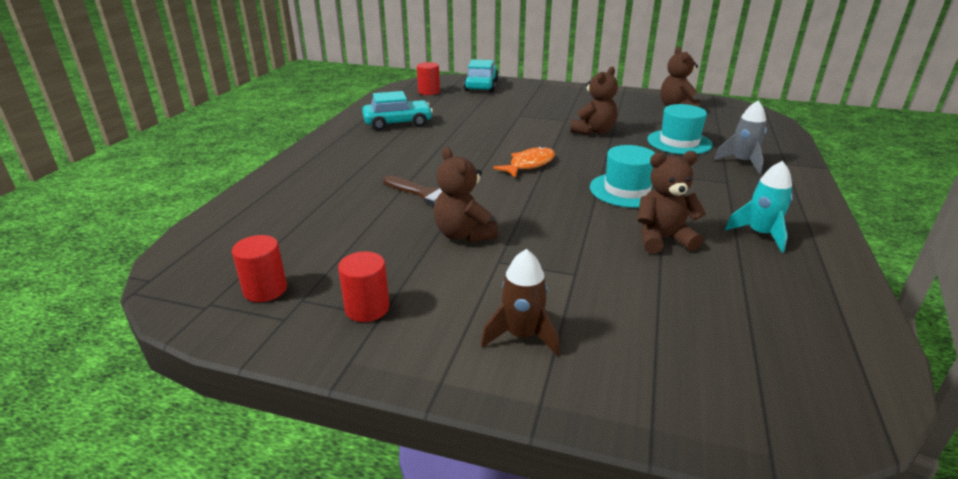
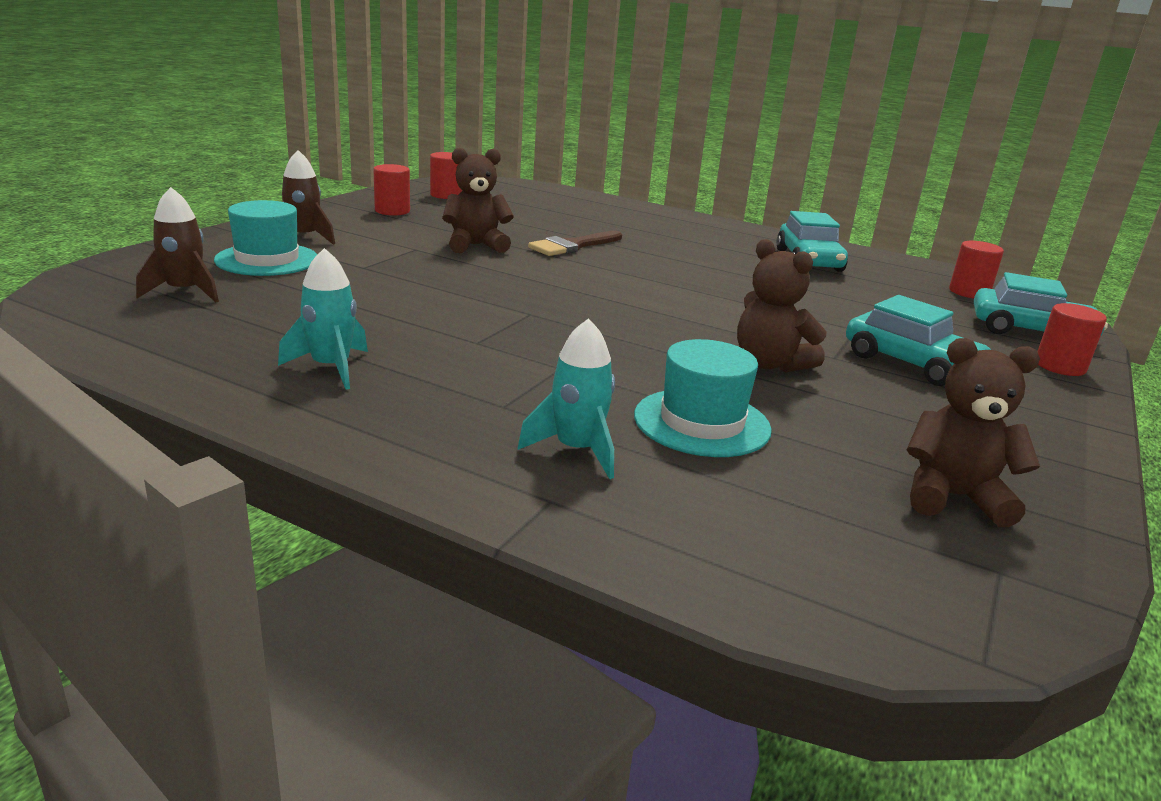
camera: 100 degrees right, 5 degrees down
(524, 85) = (1060, 366): none -> red cylinder
(529, 164) = (637, 297): orange fish -> none
(555, 107) = (911, 363): none -> turquoise car
(627, 190) = (522, 329): turquoise hat -> turquoise hat (267, 260)
(662, 239) = (382, 314): brown teddy bear -> none
(739, 344) = (185, 292): none -> brown rocket
(742, 162) = (576, 450): grey rocket -> turquoise rocket

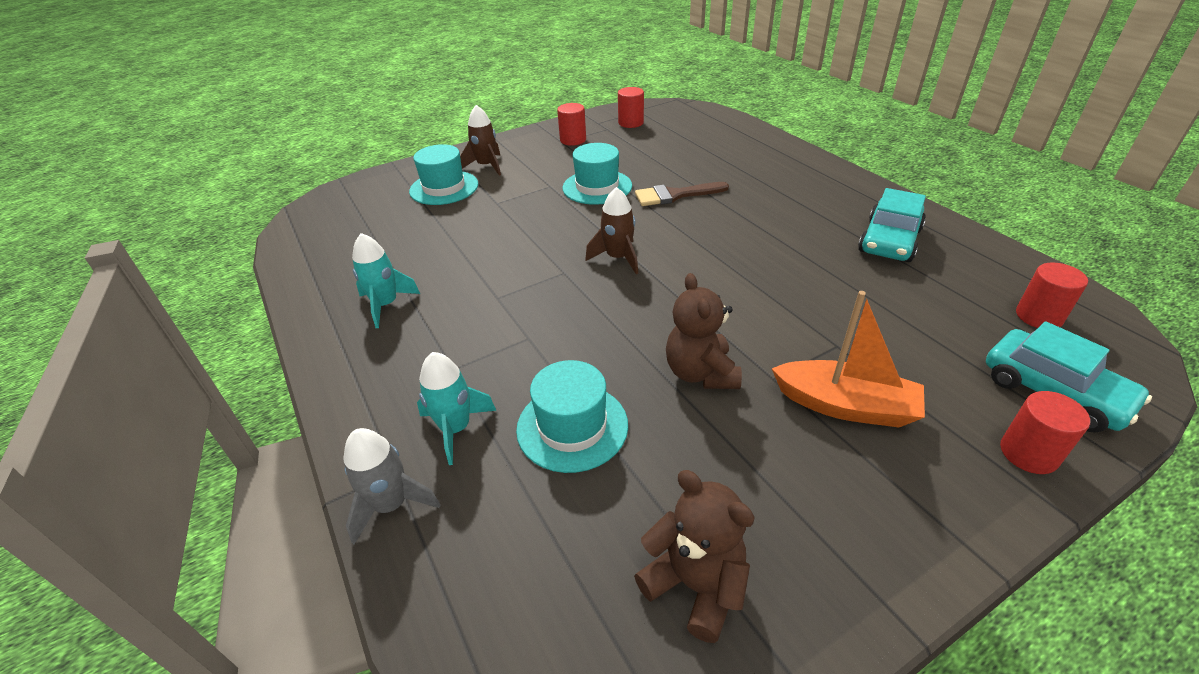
camera: 35 degrees right, 15 degrees up
(185, 292) = (371, 215): brown rocket -> brown rocket (618, 258)
(475, 246) = (597, 187): brown teddy bear -> turquoise hat
(587, 526) = (391, 505): none -> grey rocket
(911, 363) = (845, 406): turquoise car -> orange boat

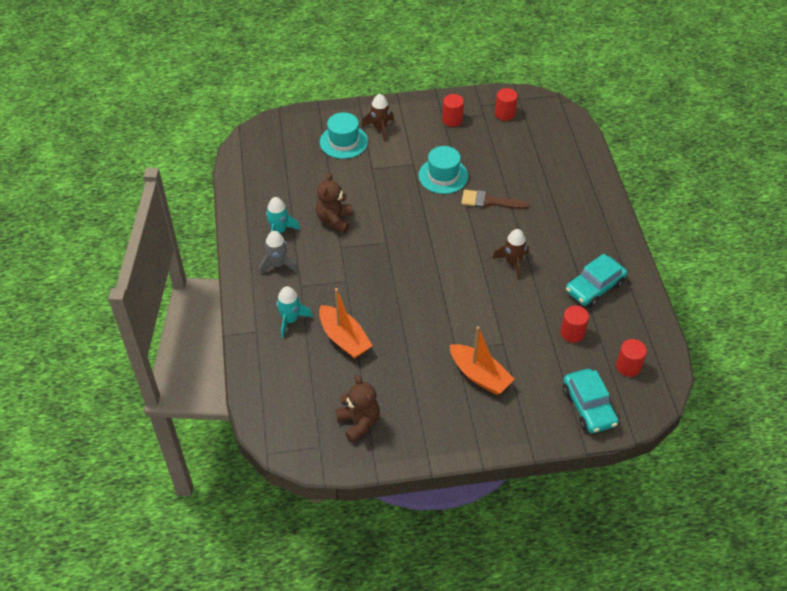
camera: 20 degrees right, 10 degrees up
(391, 505) = (251, 346): grey rocket -> grey rocket (278, 265)
(572, 427) = (344, 338): turquoise hat -> orange boat
(618, 258) = (422, 242): brown rocket -> brown rocket (513, 263)
(700, 373) = (421, 333): brown teddy bear -> brown teddy bear (334, 220)
(1028, 453) = (544, 428): red cylinder -> red cylinder (572, 333)

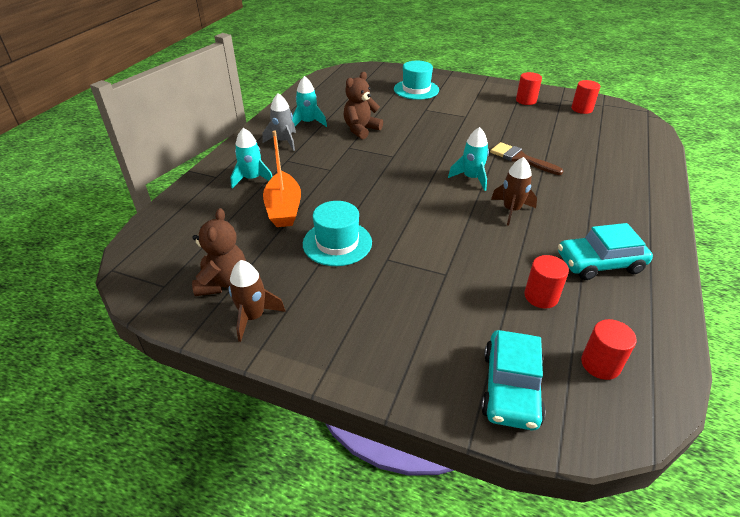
camera: 30 degrees right, 10 degrees down
(380, 128) = (454, 90): brown rocket -> brown rocket (253, 317)
(443, 176) = (487, 130): turquoise hat -> turquoise hat (337, 243)
(464, 241) = (471, 178): none -> turquoise rocket
(479, 375) = (392, 293): orange boat -> none

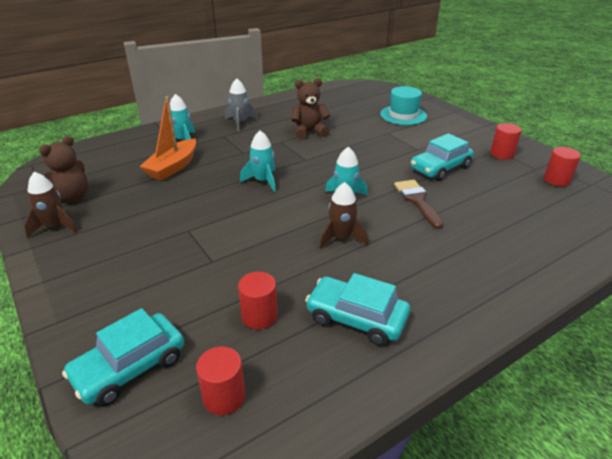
camera: 35 degrees right, 5 degrees down
(308, 123) = (276, 115): turquoise rocket -> turquoise rocket (263, 181)
(337, 243) = (172, 204): turquoise hat -> none
(501, 126) = (440, 168): none -> turquoise car

